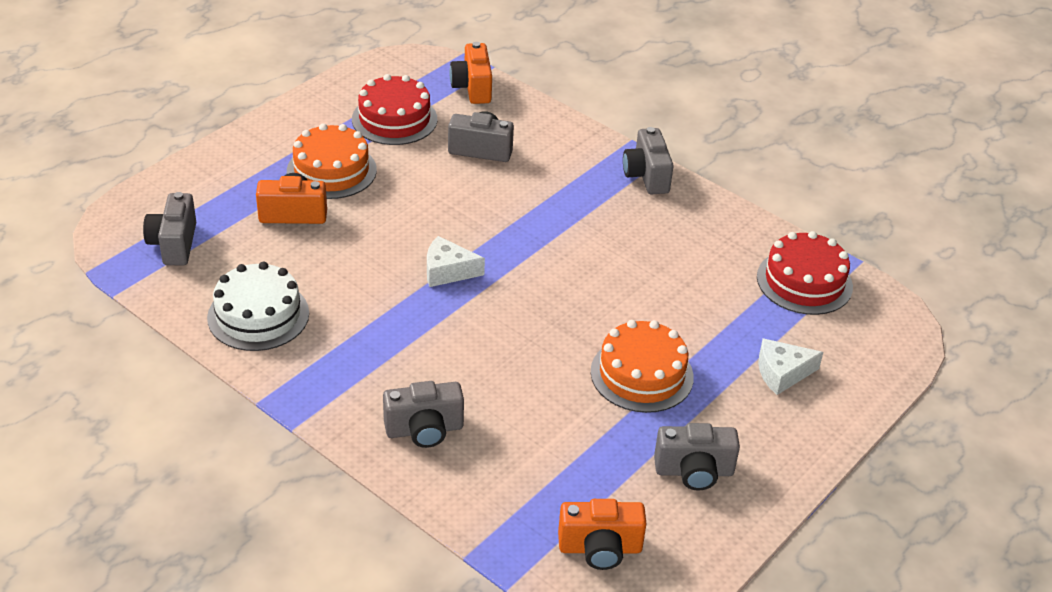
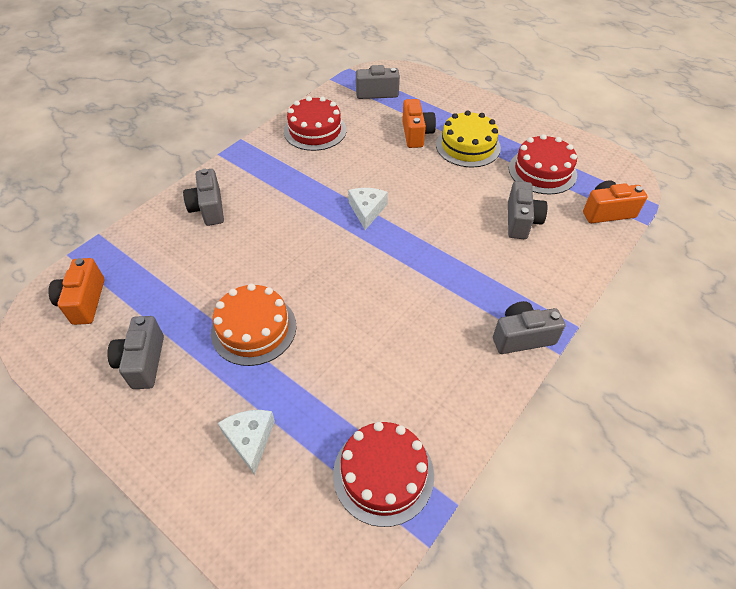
camera: 90 degrees right, 10 degrees up
(258, 315) = (315, 130): white cake -> red cake
(331, 170) = (468, 146): orange cake -> yellow cake

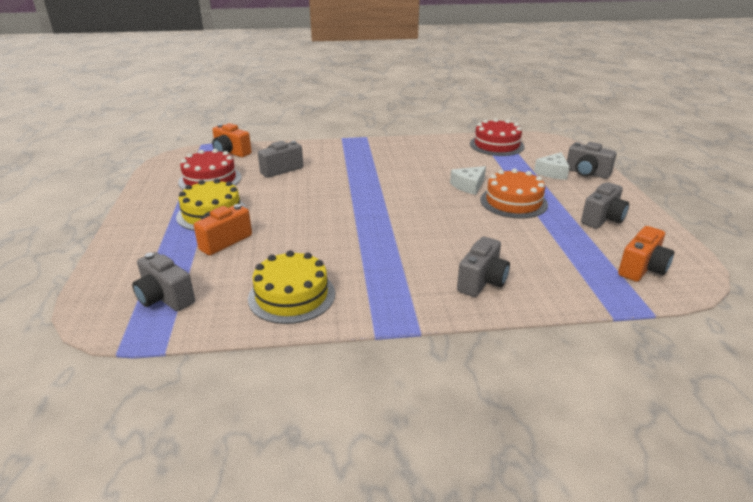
camera: 135 degrees left, 20 degrees down
(315, 130) = (292, 296): red cake -> yellow cake
(367, 210) = (357, 217): white cheese -> white cheese (469, 186)
(522, 337) = (372, 145): grey camera -> grey camera (587, 173)

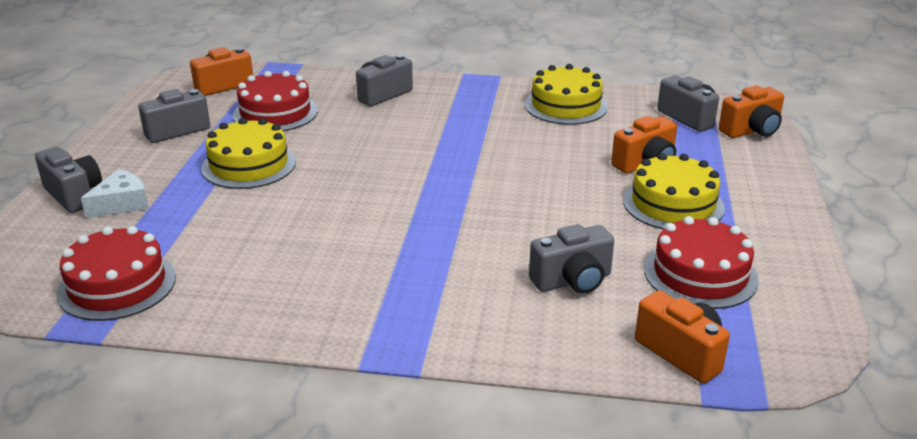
camera: 165 degrees left, 0 degrees up
(107, 290) = (751, 130): none -> orange camera
(469, 186) = (279, 198): white cheese -> none
(513, 202) = (249, 165): orange cake -> yellow cake
(552, 246) = (275, 113): none -> red cake

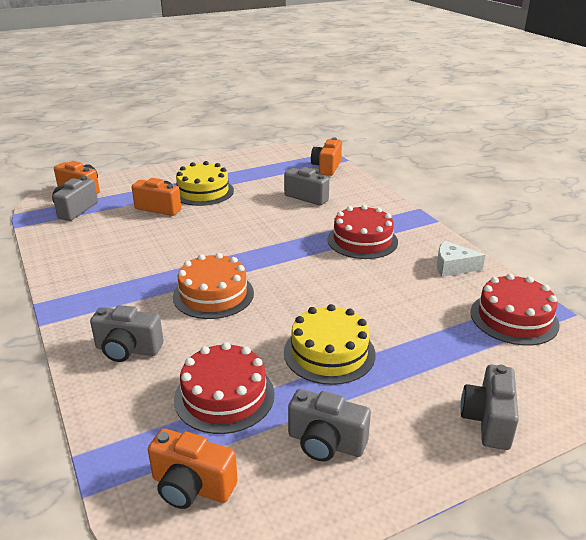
camera: 125 degrees left, 0 degrees up
(122, 204) = (458, 382): white cheese -> white cheese (453, 266)
(409, 143) = (213, 294): none -> orange cake
(565, 105) = (85, 255): yellow cake -> none
(700, 274) = (264, 174): red cake -> red cake (362, 240)

